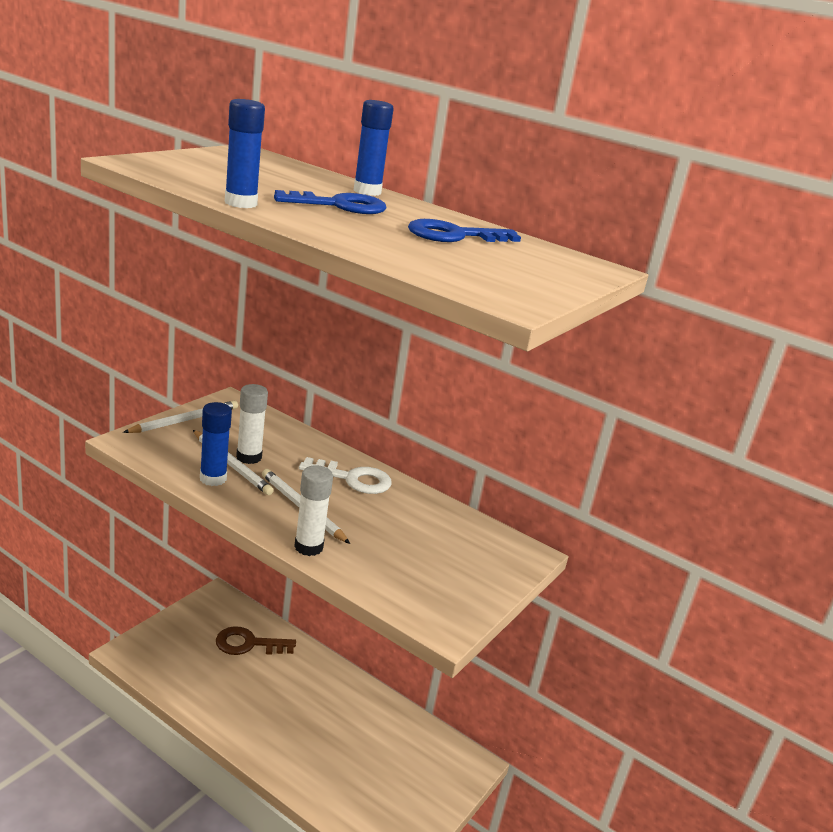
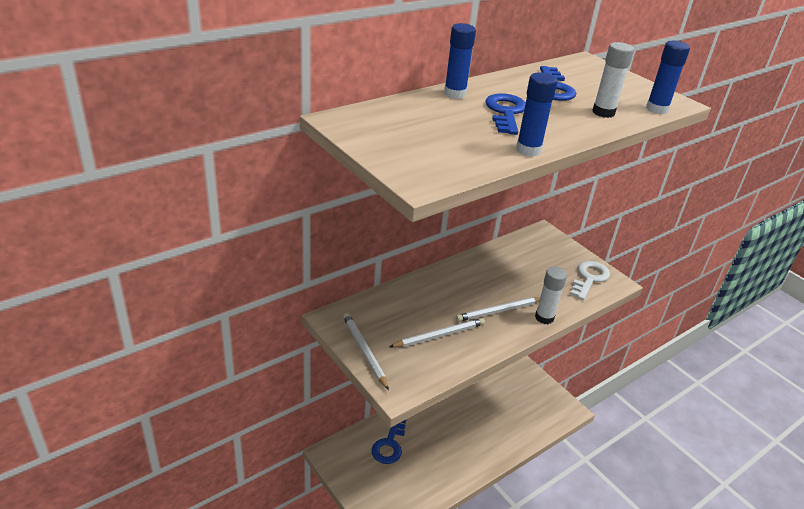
camera: 70 degrees left, 10 degrees up
(213, 479) = (459, 348): blue glue stick -> blue glue stick (656, 109)
(248, 644) = (389, 444): brown key -> blue key
(249, 457) = (428, 324): white glue stick -> white glue stick (603, 112)
(353, 479) = (461, 279): white key -> white key (589, 278)

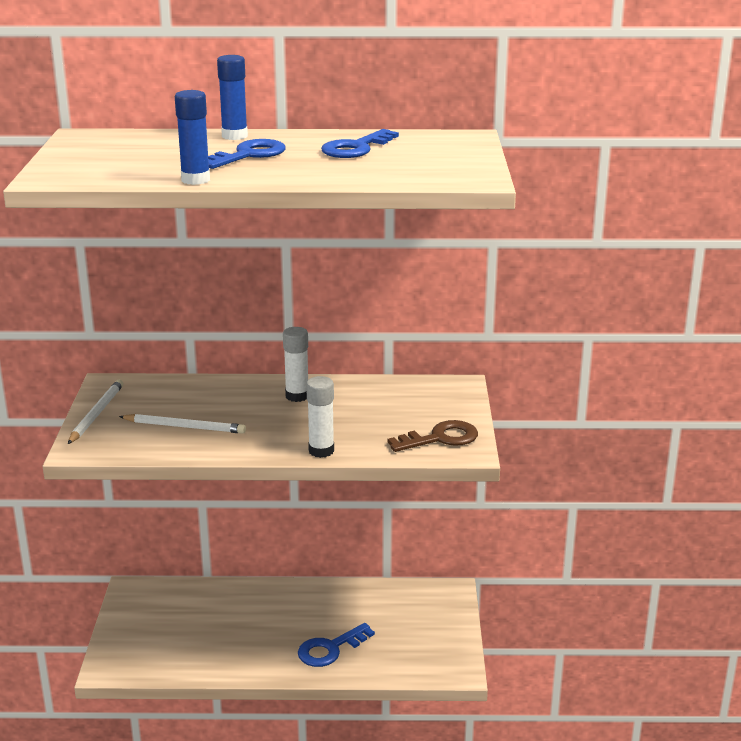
camera: 40 degrees right, 10 degrees down
(389, 444) = (200, 608): blue key -> blue key (330, 649)
(499, 311) = (280, 430): white pencil -> none
(589, 278) = (440, 438): white key -> brown key
(603, 112) = (358, 172): white glue stick -> white glue stick (297, 396)
(656, 109) = (433, 180): blue glue stick -> none

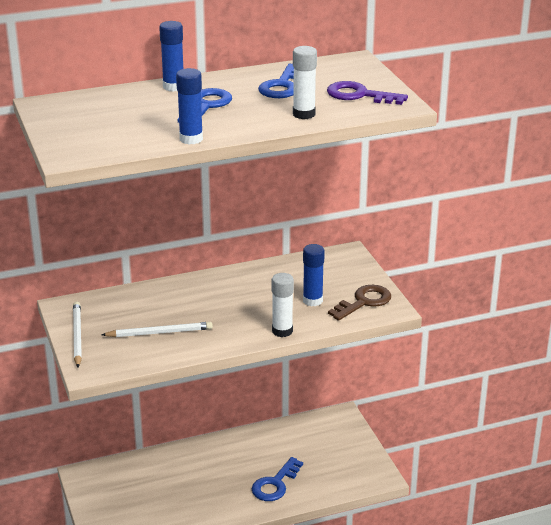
camera: 20 degrees left, 5 degrees up
(297, 396) = (229, 287): white glue stick -> white glue stick (304, 114)
(381, 426) = (312, 300): none -> blue glue stick
(437, 165) = (359, 95): none -> purple key

